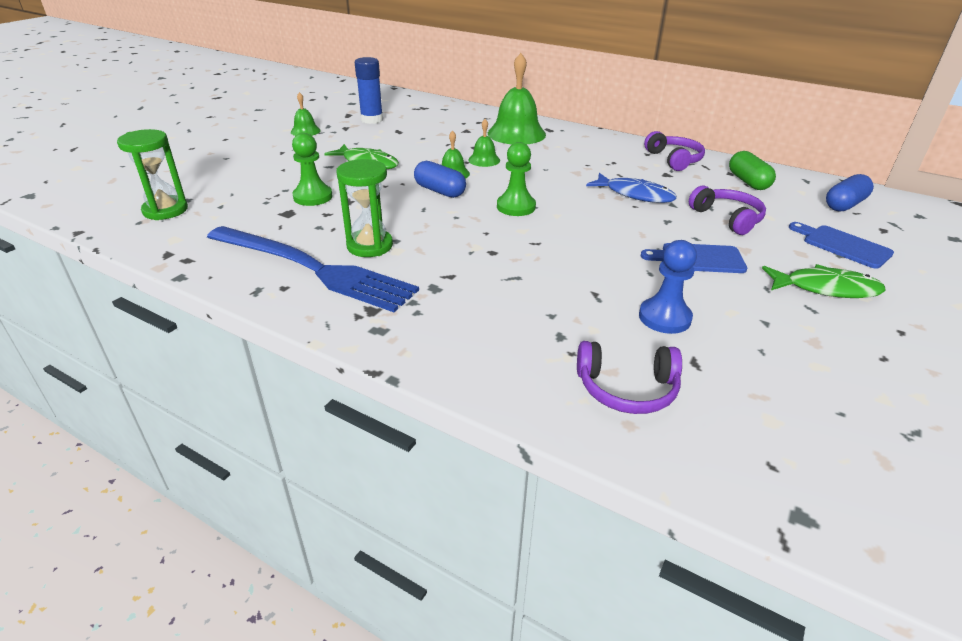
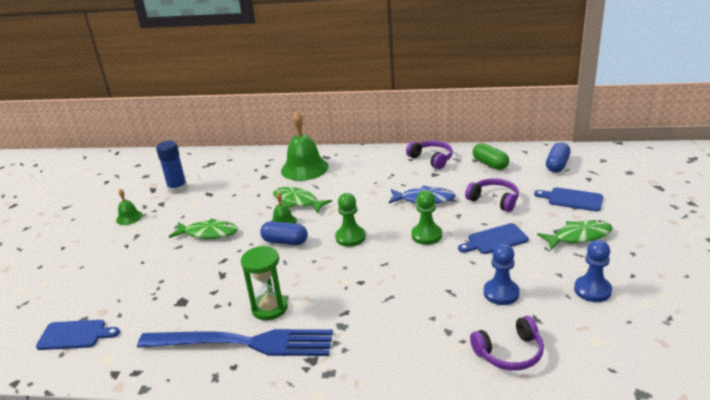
camera: 20 degrees left, 5 degrees down
(165, 210) = (75, 335): green hourglass -> blue cutting board
(313, 197) = (190, 280): green pawn -> green pawn (426, 235)
(484, 160) = (297, 201): green bell -> green fish
(805, 356) = (592, 290): none -> blue pawn

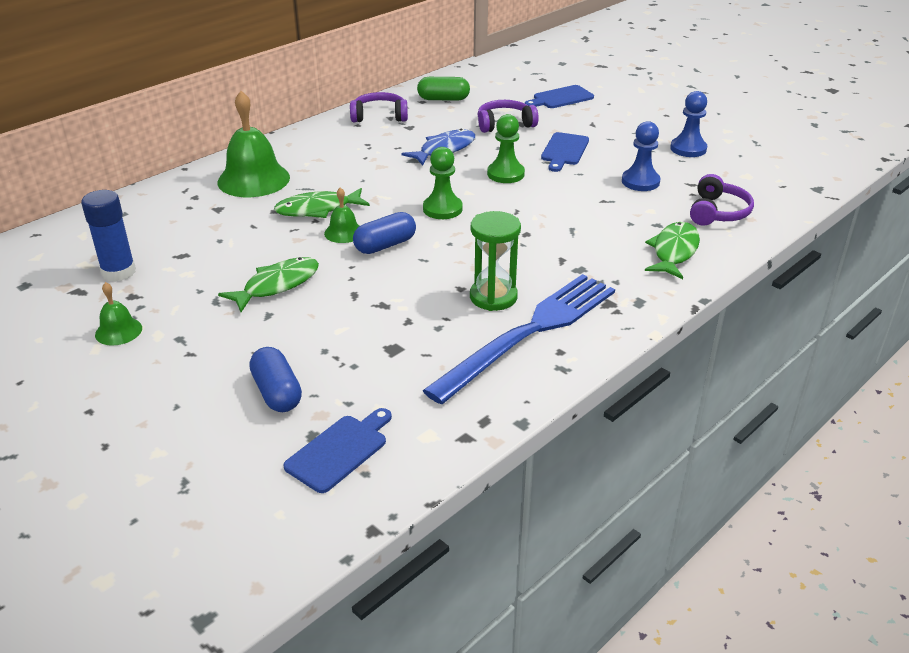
camera: 55 degrees left, 5 degrees up
(557, 165) = (500, 78): blue capsule -> blue capsule (277, 392)
(579, 236) = (615, 120): green fish -> green fish (674, 252)

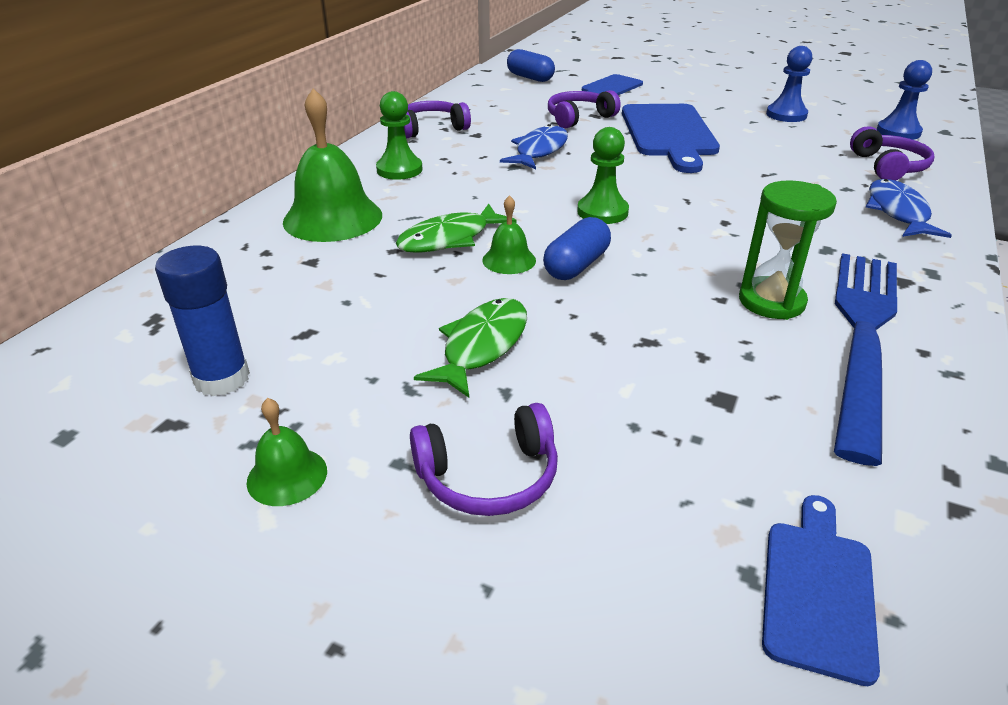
camera: 20 degrees left, 0 degrees up
(220, 356) = (489, 476): none -> purple headphones
(277, 392) = (629, 514): blue capsule -> blue capsule (530, 78)
(443, 99) = (487, 104): green capsule -> none
(505, 174) = (633, 165): green pawn -> green pawn (399, 170)
(564, 151) = (669, 133): blue cutting board -> blue cutting board, size x1.80
(640, 182) = (779, 151): blue pawn -> blue pawn (898, 132)
(674, 252) = (898, 212): green fish -> blue fish

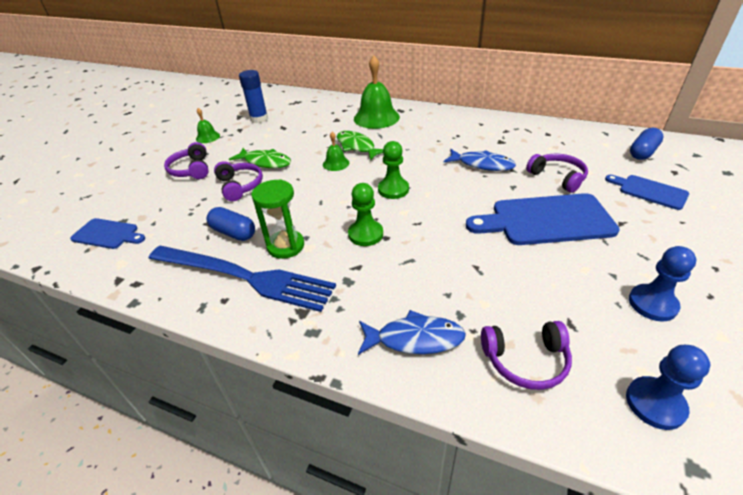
camera: 90 degrees right, 5 degrees up
(399, 170) = (436, 125): green pawn -> green pawn (365, 234)
(431, 129) = (502, 126): purple headphones -> purple headphones (240, 186)
(576, 265) = (329, 182): blue capsule -> blue capsule (234, 233)

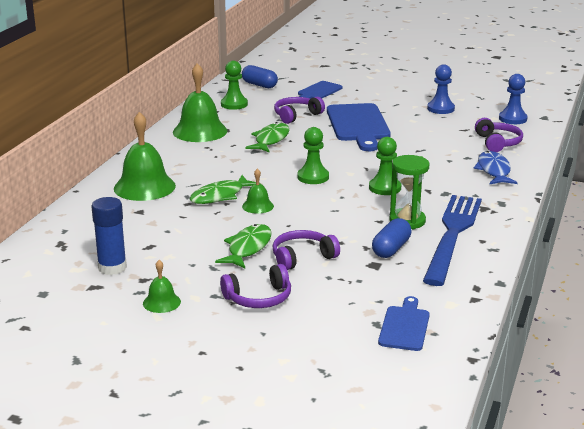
camera: 95 degrees left, 15 degrees down
(482, 164) = (270, 140): blue fish -> green fish
(493, 130) = (200, 131): none -> green bell
(571, 141) = (234, 104): none -> green pawn

